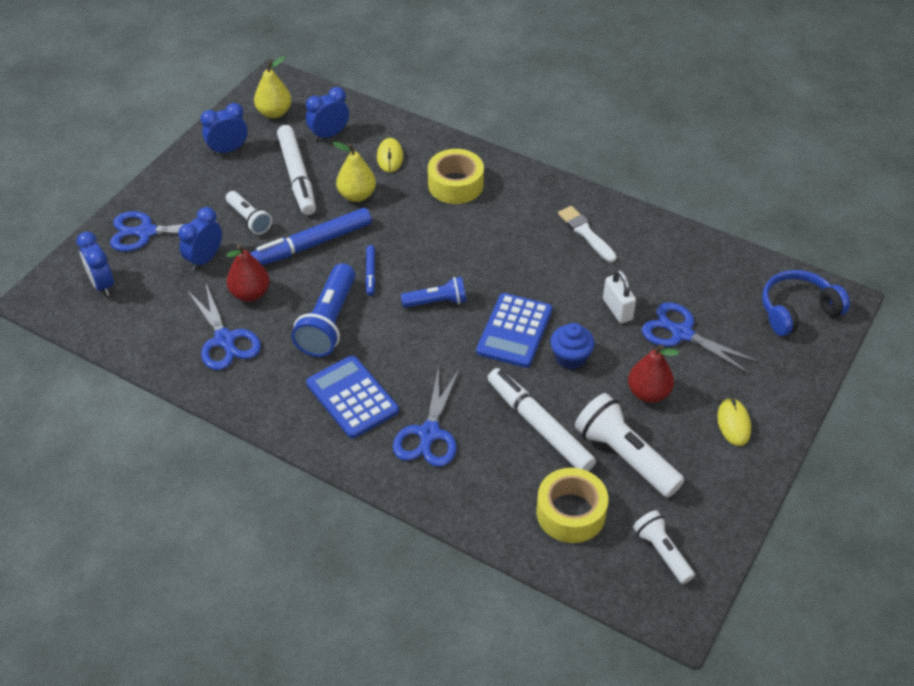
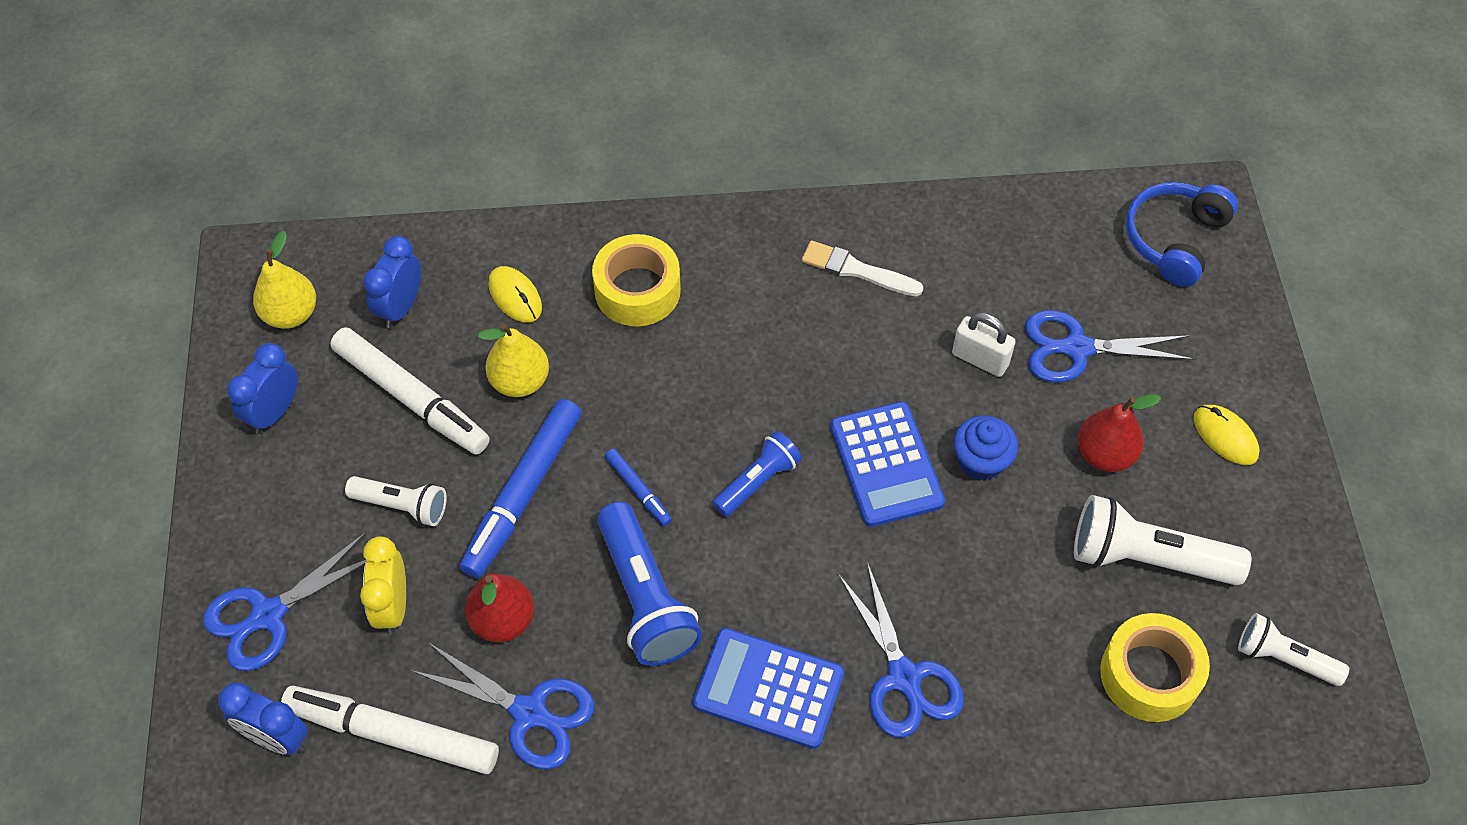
camera: 35 degrees left, 10 degrees up
(205, 259) = (393, 606): blue clock -> yellow clock
(539, 426) = (1021, 580): white marker -> white marker (392, 734)

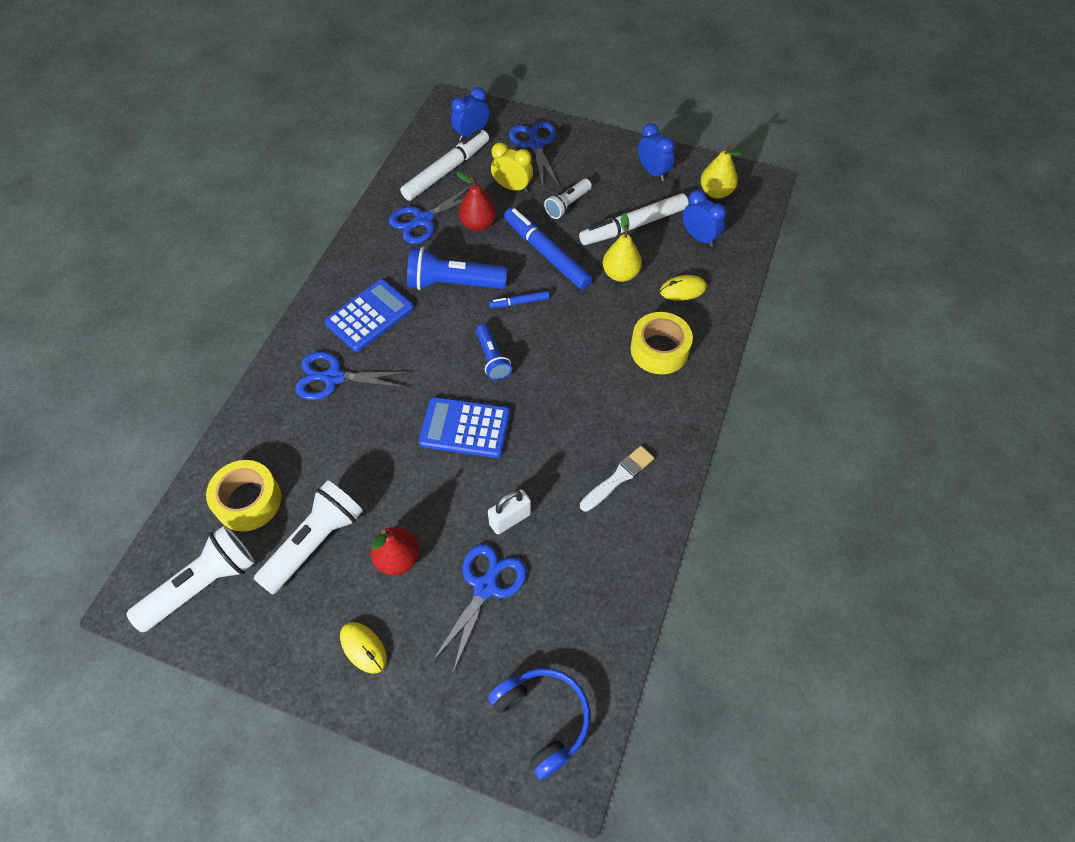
camera: 115 degrees right, 0 degrees up
(981, 461) = (437, 481): blue cupcake -> none
(1225, 436) = (363, 648): yellow mouse -> yellow mouse turned 60 degrees clockwise
(1283, 658) = (203, 585): white flashlight -> white flashlight, size x1.66

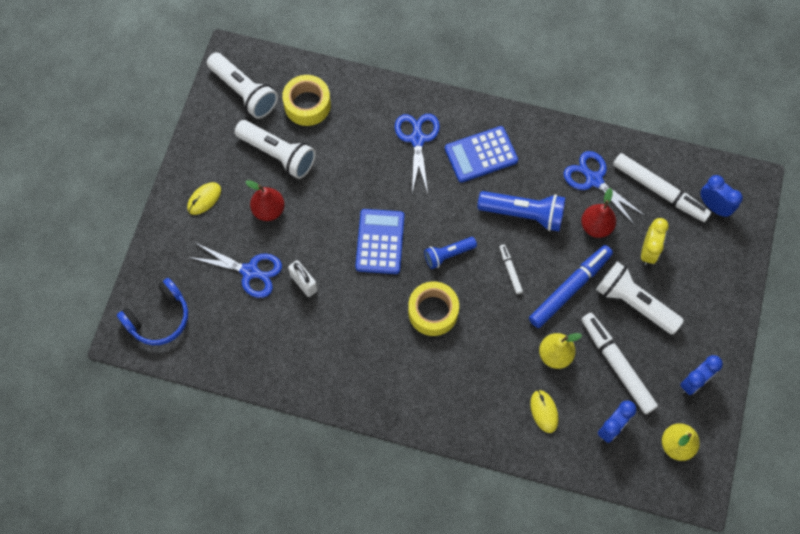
camera: 85 degrees right, 10 degrees up
(370, 316) = (481, 155): blue calculator -> blue calculator turned 120 degrees clockwise
(453, 283) = (524, 214): blue flashlight -> blue flashlight turned 105 degrees clockwise
(519, 302) = (510, 270): blue marker -> white marker
(535, 145) = (711, 267): blue scissors -> none
(567, 205) = (634, 303): white flashlight -> white flashlight, size x1.66
(618, 477) = (344, 361): white brush -> none
(659, 350) = (473, 391): yellow tape -> yellow tape (433, 312)

